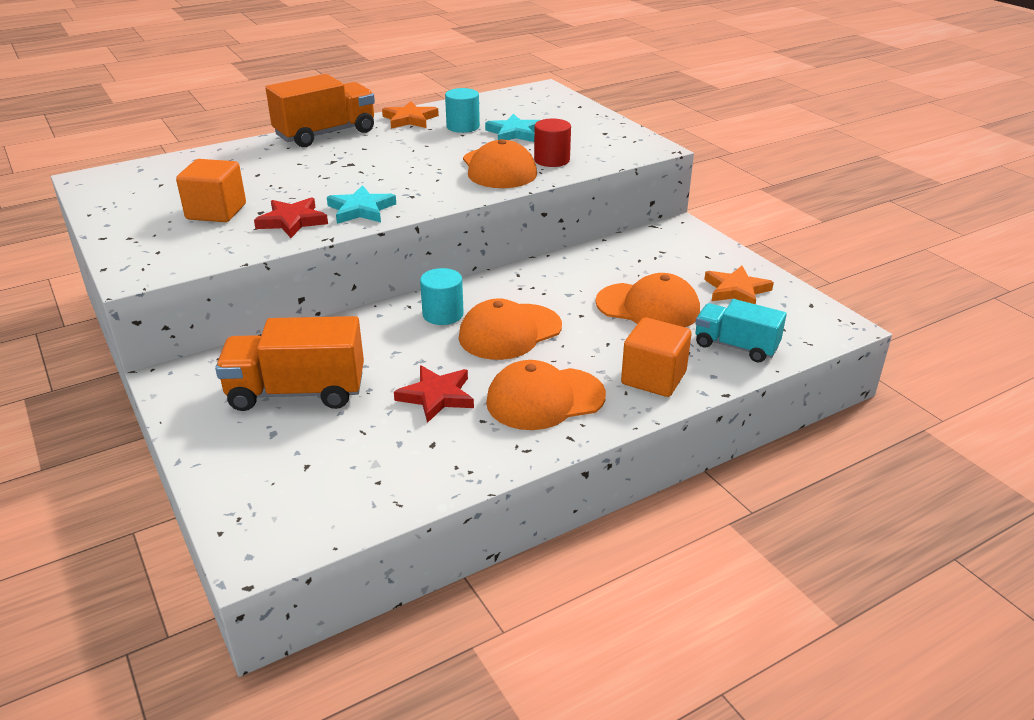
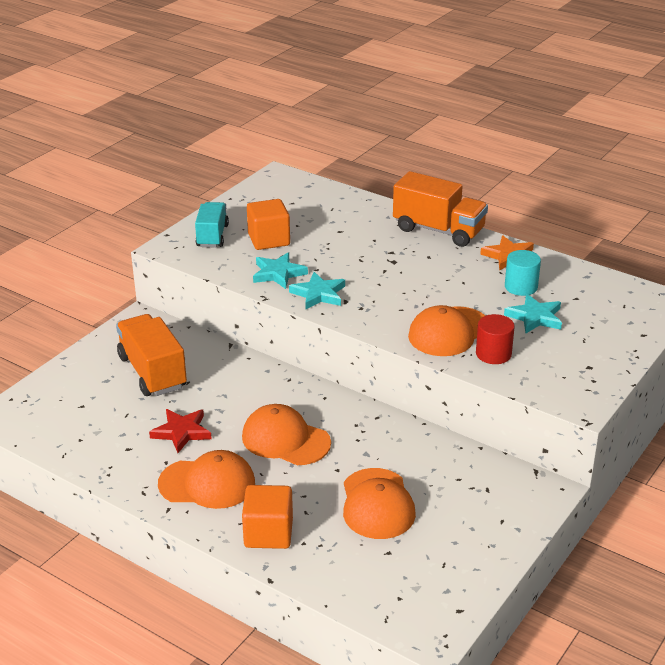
camera: 65 degrees right, 0 degrees up
(292, 221) = (278, 273): red star -> turquoise star
(443, 314) = (288, 399): turquoise cylinder -> none
(545, 399) = (207, 483): orange cap -> orange cap turned 135 degrees clockwise
(735, 346) = (348, 571): turquoise truck -> turquoise truck (212, 236)
(736, 290) = (449, 553): orange star -> none

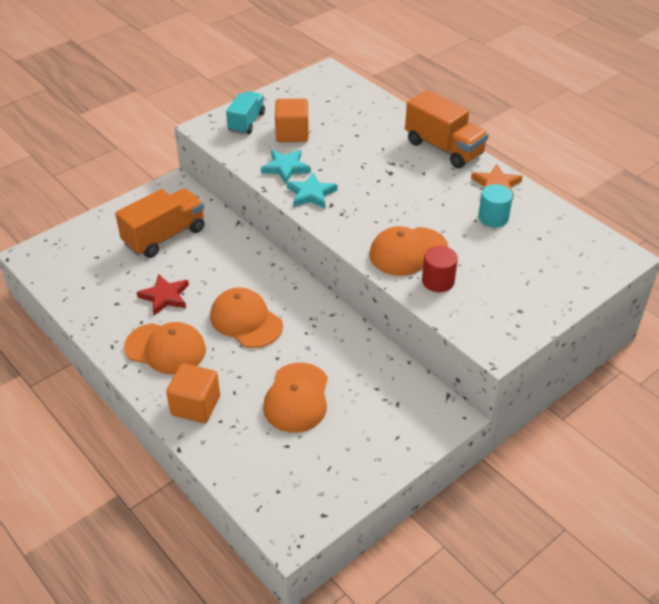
camera: 15 degrees right, 10 degrees up
(152, 372) = (164, 236): orange truck -> orange truck turned 60 degrees clockwise
(535, 317) = (492, 251): turquoise star -> none

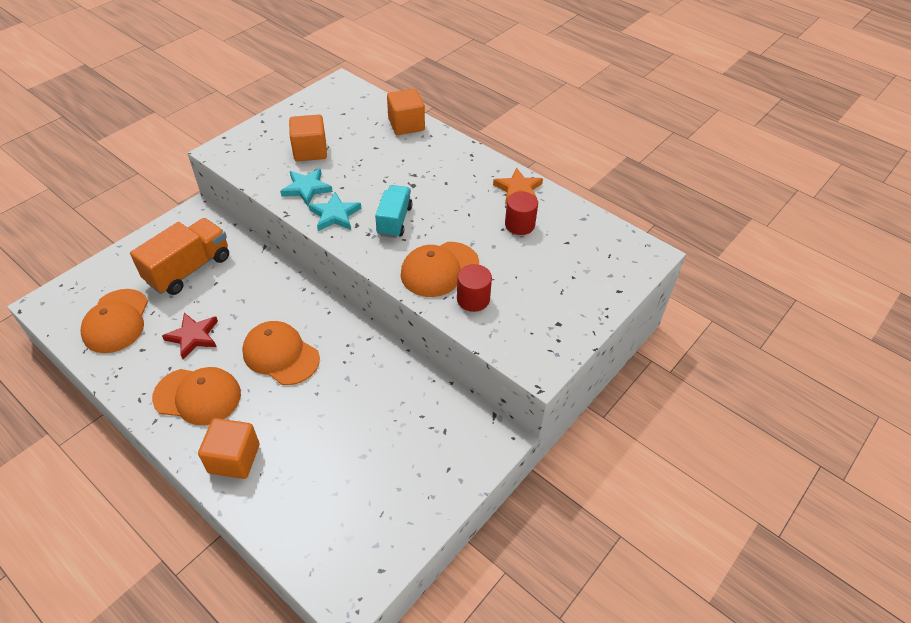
camera: 10 degrees left, 5 degrees up
(246, 122) = (262, 142): turquoise truck -> turquoise truck (394, 221)
(296, 398) = (340, 437): orange cap -> orange cap (116, 321)
(389, 116) = (406, 125): none -> orange cube
(444, 148) = (463, 155): orange truck -> none
(493, 218) = (519, 225): turquoise cylinder -> red cylinder

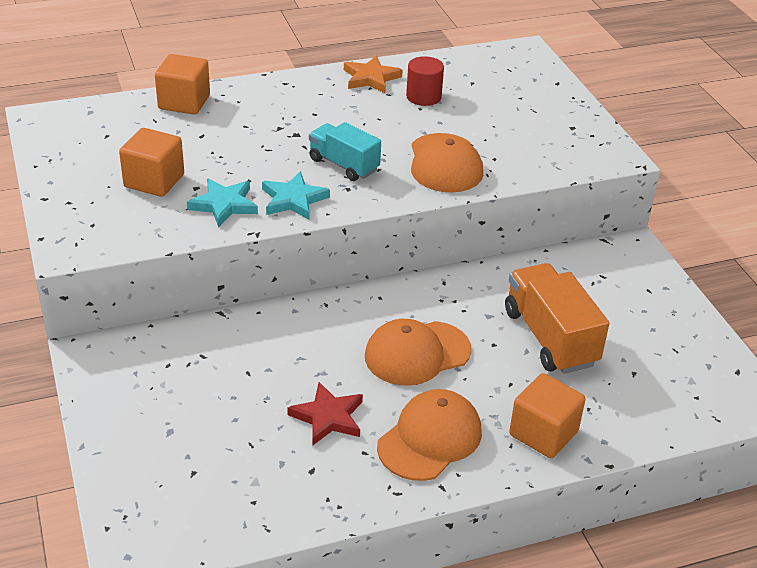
camera: 60 degrees left, 10 degrees down
(116, 321) = (237, 483): orange cap -> none
(189, 269) = (199, 389): orange truck -> orange truck (550, 338)
(473, 299) = (504, 159): red cylinder -> none

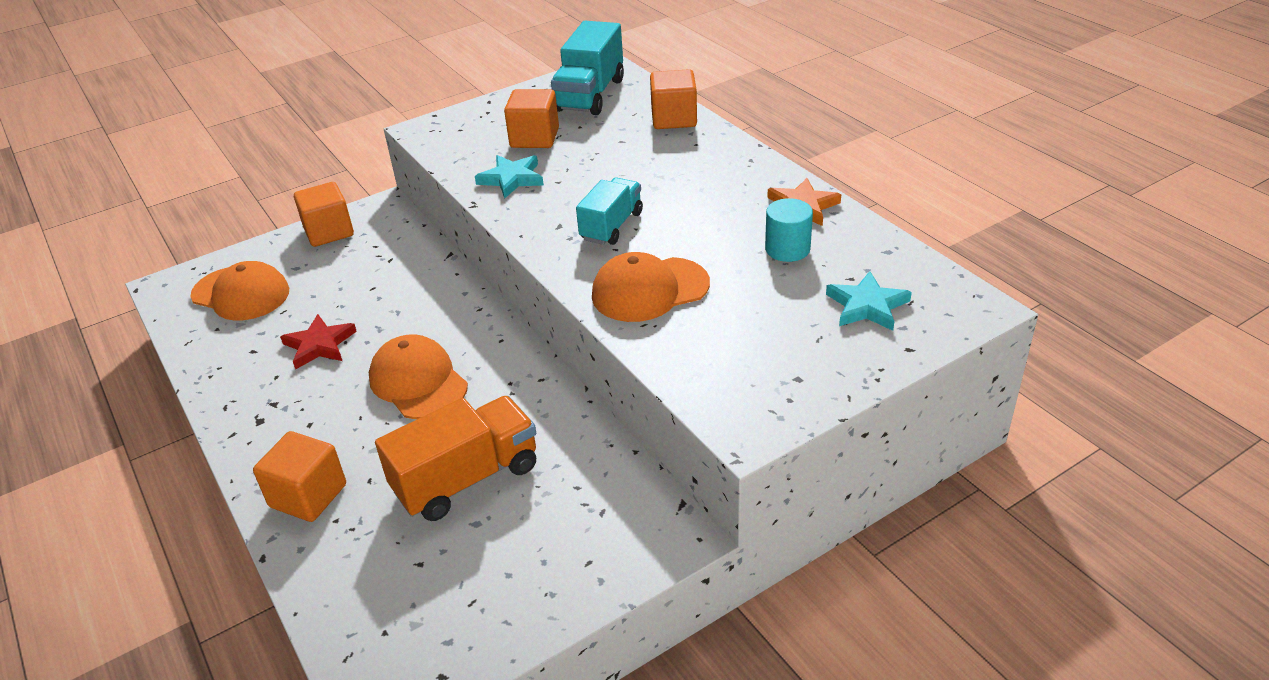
camera: 80 degrees right, 0 degrees up
(92, 136) = (590, 95): none -> turquoise truck
(112, 400) = (329, 232): none -> orange cube
(293, 200) = (535, 212): turquoise star -> turquoise star (867, 306)
(423, 97) = (787, 249): red cylinder -> turquoise cylinder
(430, 439) = (295, 414): orange cap -> orange cap (241, 294)

